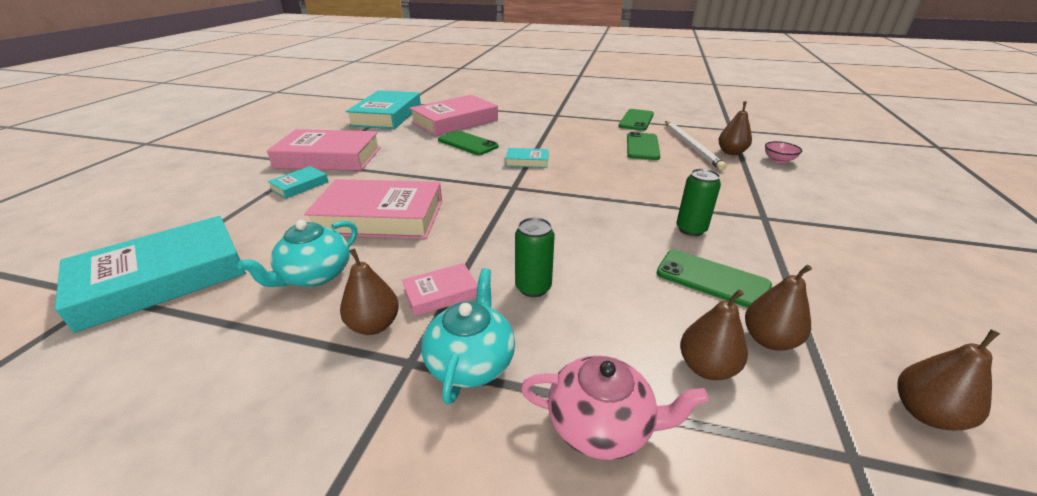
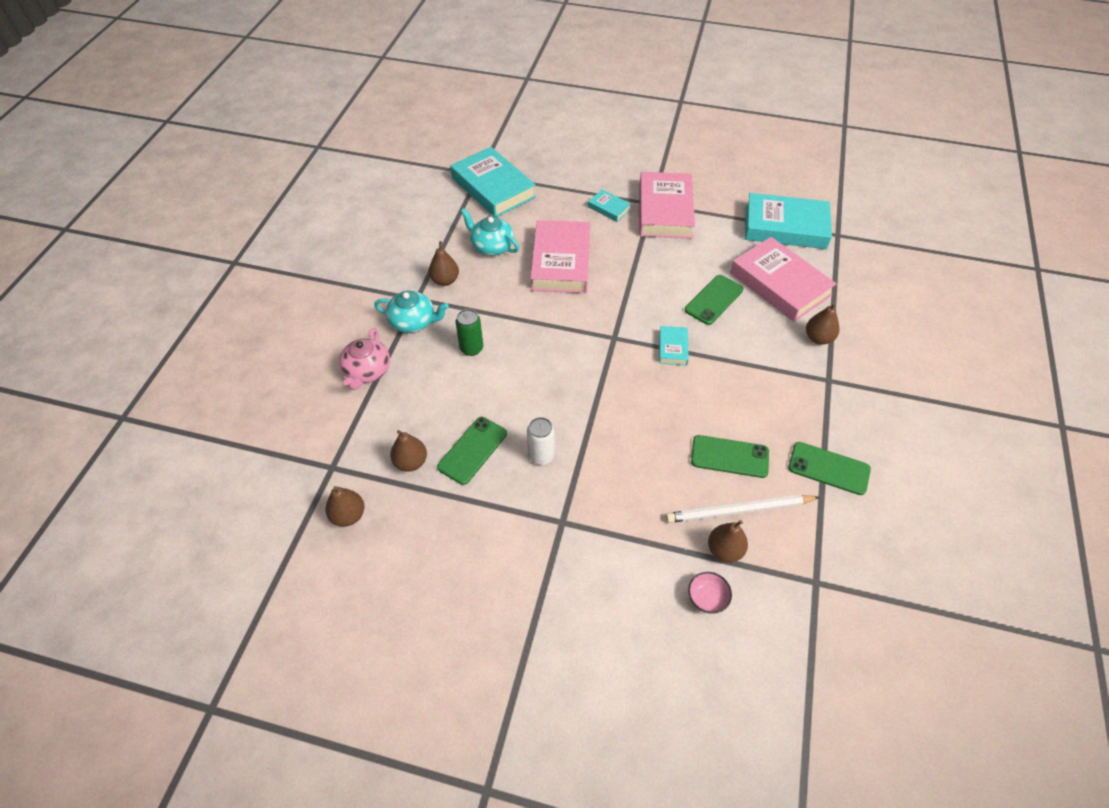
camera: 90 degrees right, 20 degrees up
(441, 293) = (470, 304): pink book -> none
(691, 229) = (541, 455): green can -> white can
(706, 367) = (394, 423): brown pear -> brown pear (818, 338)

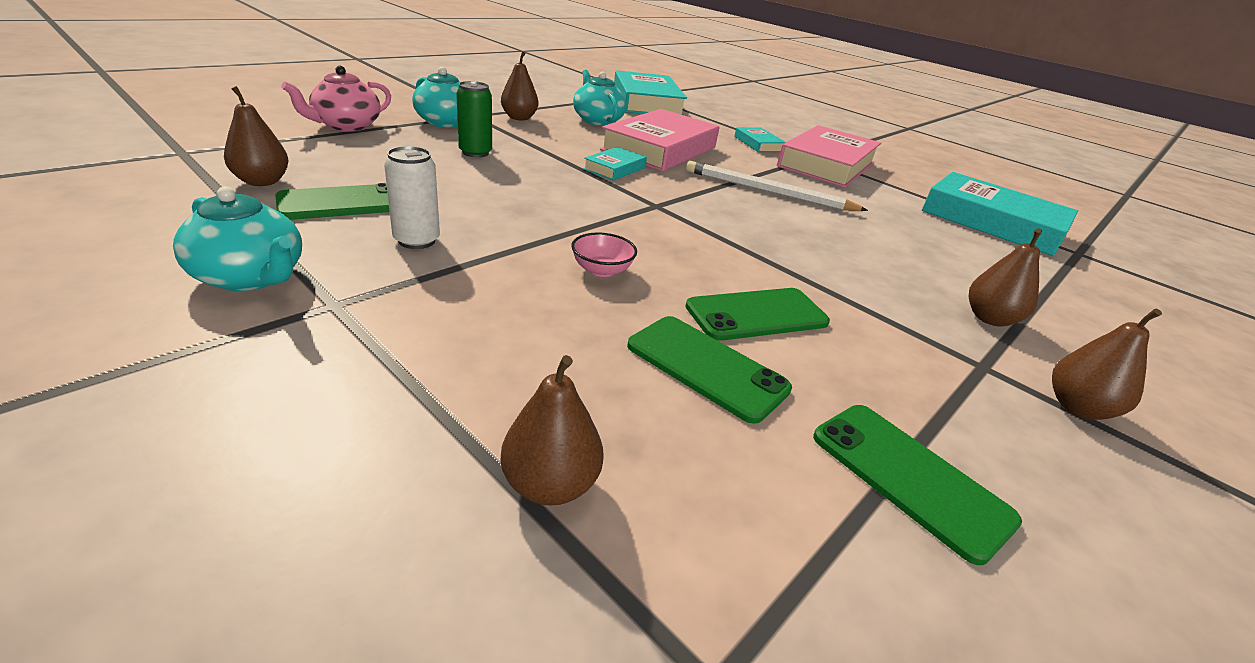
camera: 25 degrees right, 20 degrees down
(348, 515) = (115, 182): brown pear -> brown pear (1077, 408)
(510, 530) = (251, 277): none -> turquoise teapot
(673, 348) = (729, 240): turquoise book -> turquoise book (614, 168)
(707, 598) = (409, 546): pink bowl -> pink bowl (602, 270)
(714, 300) = (833, 231): green phone -> green phone (757, 315)
(739, 510) = (649, 441): white pencil -> white pencil (768, 191)
(780, 284) = (951, 254): pink book -> none

